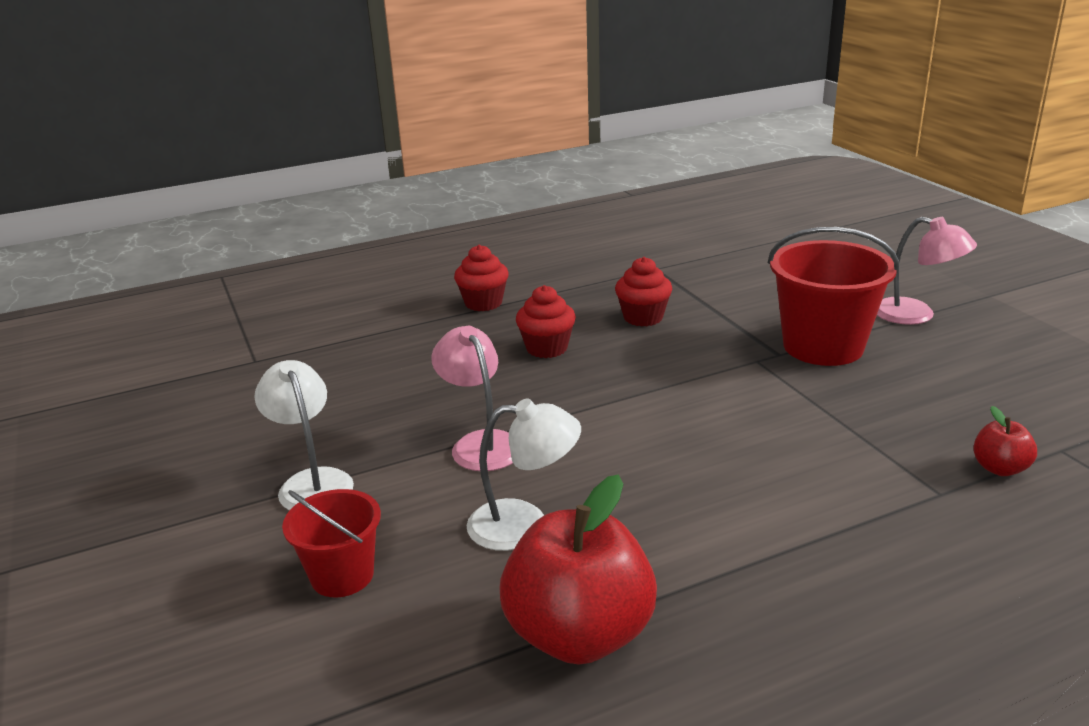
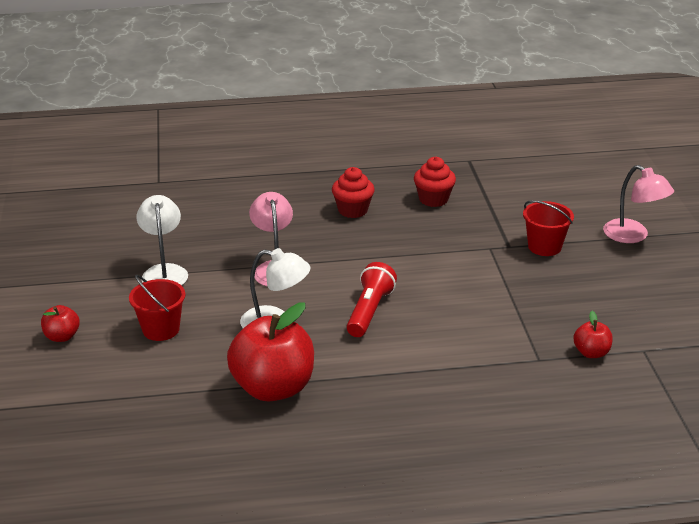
camera: 15 degrees right, 5 degrees up
(169, 627) = (62, 336): none -> red apple
(483, 303) = (328, 166): red cupcake -> none
(654, 476) = (369, 311): none -> red flashlight
(823, 346) = (544, 247): red bucket -> red bucket, size x0.58

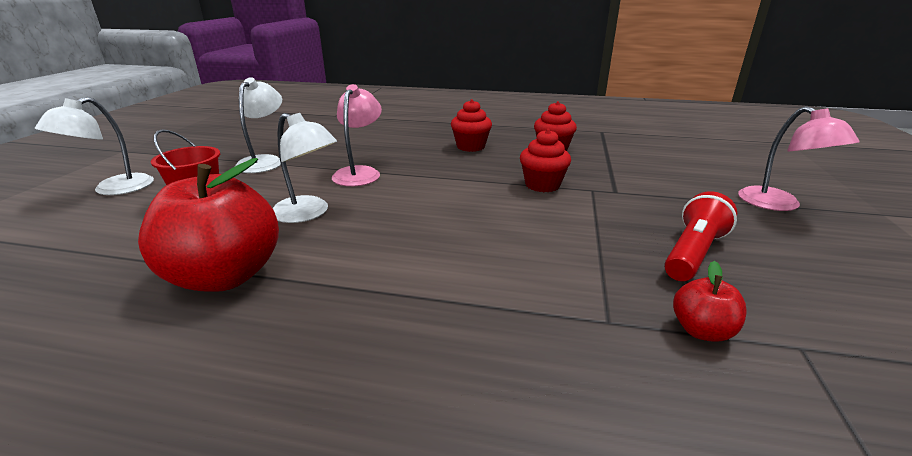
camera: 20 degrees right, 5 degrees down
(62, 336) = (113, 189): red apple -> white lamp
(369, 311) = (416, 221): red flashlight -> red flashlight (693, 253)
(447, 251) = (542, 185): none -> red cupcake
(544, 247) = (659, 198): red bucket -> none

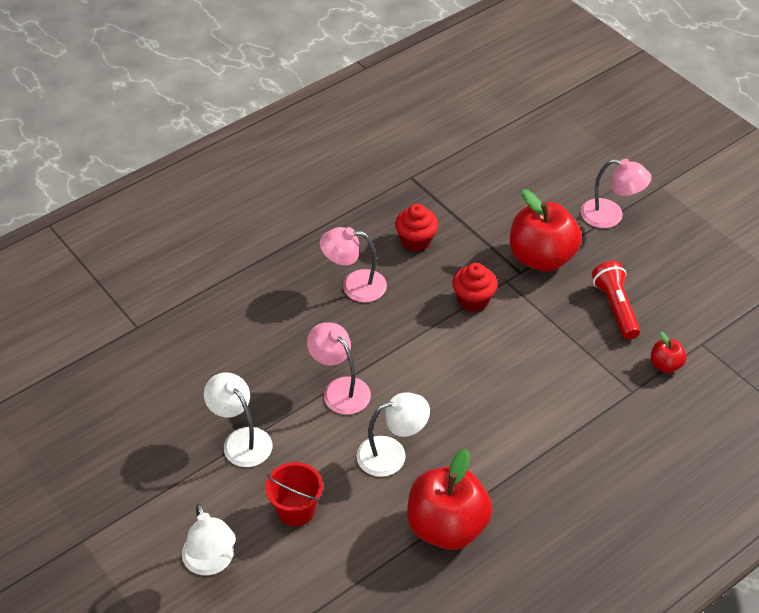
camera: 50 degrees left, 20 degrees up
(470, 147) = (354, 285): red cupcake -> pink lamp
(651, 194) = (541, 258): none -> red apple

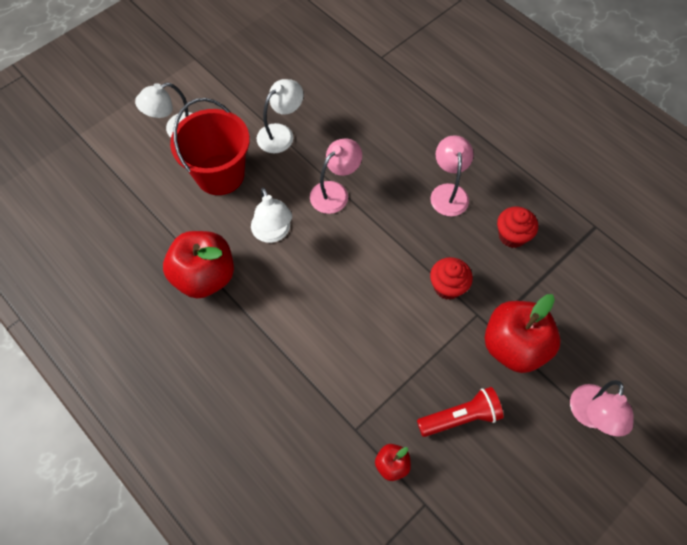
camera: 85 degrees right, 15 degrees up
(296, 510) = (220, 174): red bucket -> red bucket, size x1.73

